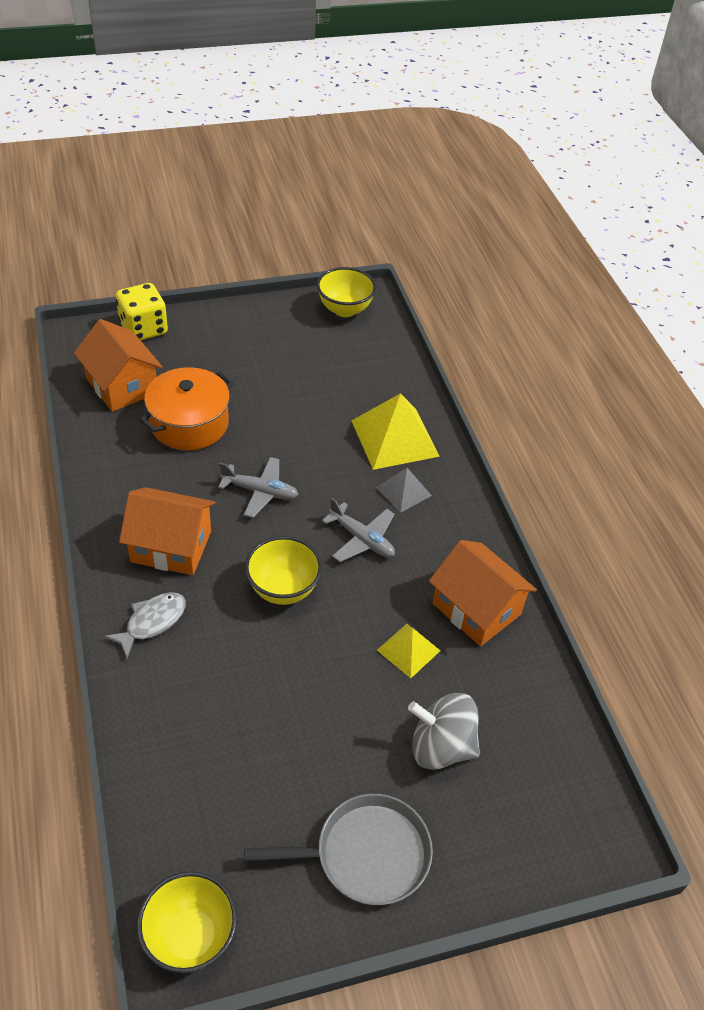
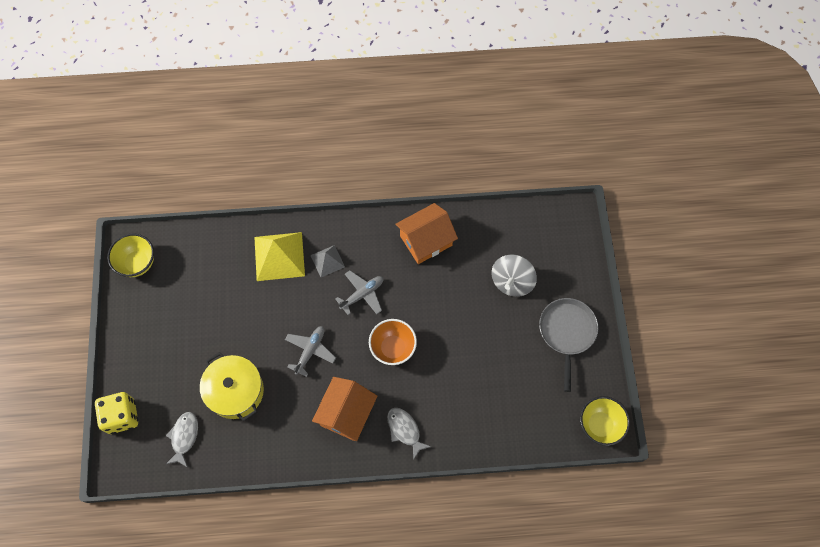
camera: 75 degrees left, 20 degrees up
(122, 385) = (184, 437): orange house -> grey fish
(189, 423) = (235, 391): orange pot -> yellow pot
(283, 589) = (393, 348): yellow bowl -> orange bowl
(408, 650) = (448, 284): yellow pyramid -> none

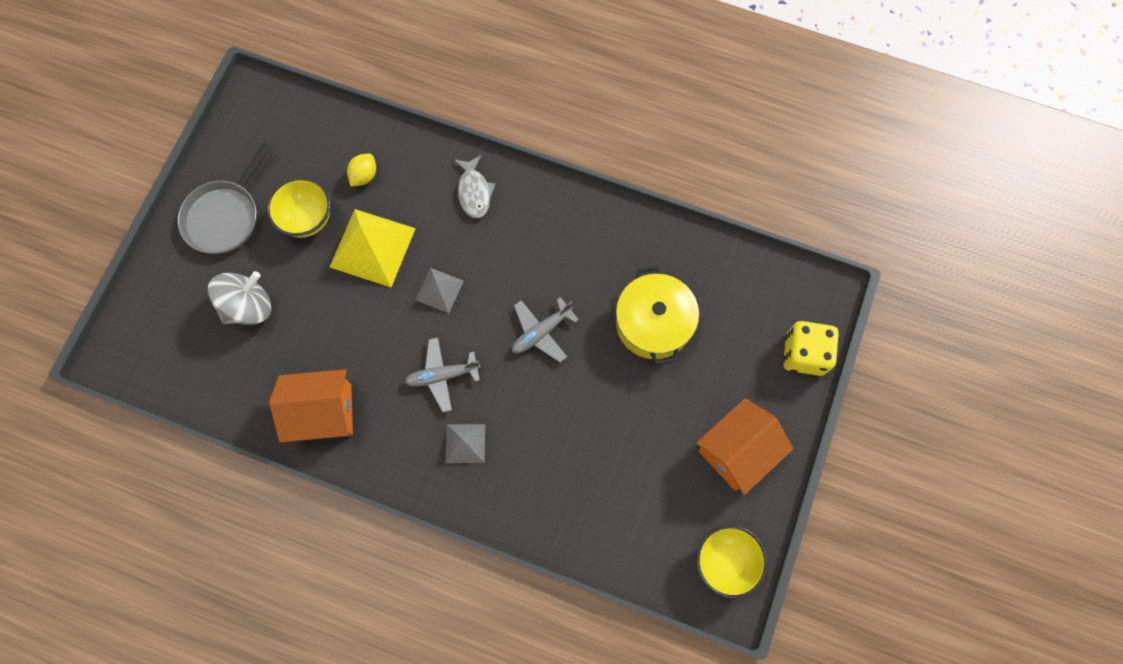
camera: 155 degrees left, 5 degrees up
(184, 437) = (734, 296): grey fish -> none
(279, 256) = (526, 480): yellow pyramid -> yellow pyramid (372, 247)
(346, 413) = (532, 239): orange house -> orange house (737, 451)
(393, 348) = (439, 290): orange bowl -> grey pyramid
(490, 406) = (364, 176): none -> yellow lemon
(599, 425) = (258, 104): yellow bowl -> yellow bowl (307, 219)

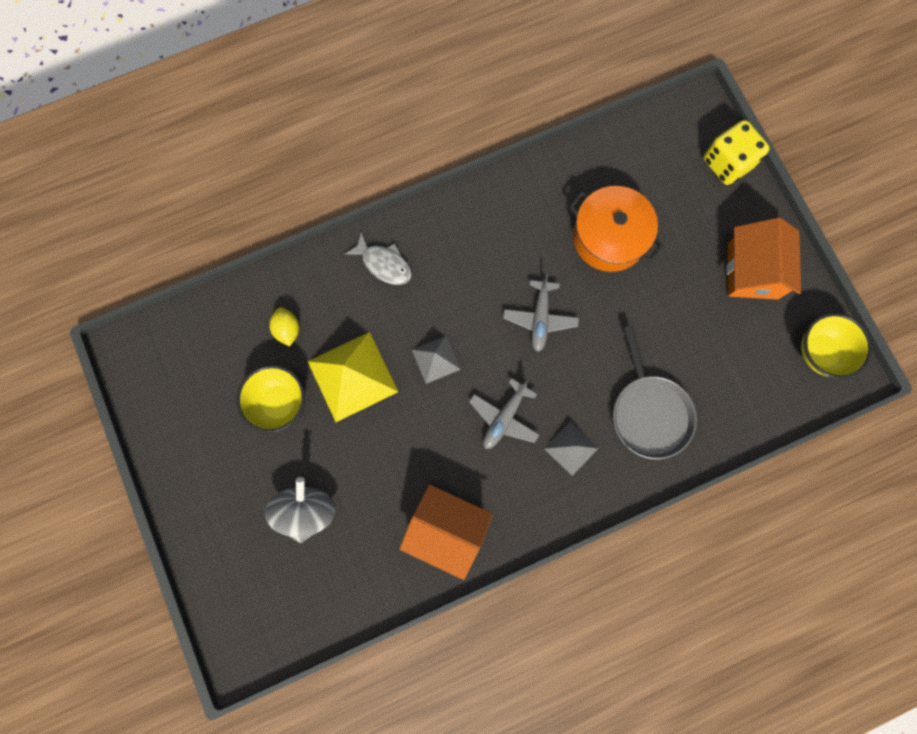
camera: 45 degrees left, 5 degrees up
(224, 217) = (211, 463): grey pan -> grey pan (649, 413)
(322, 412) = (446, 530): orange house -> orange house turned 75 degrees clockwise
(653, 323) = (609, 237): yellow pot -> orange pot

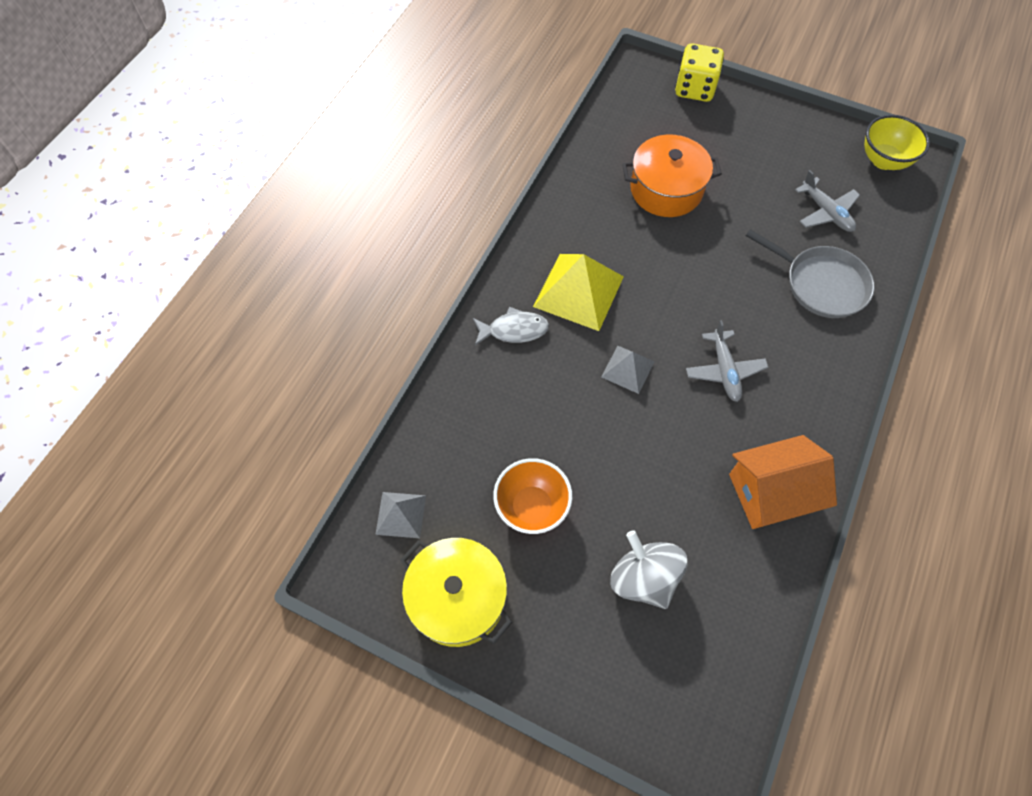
camera: 40 degrees left, 15 degrees down
(181, 422) = (457, 598): none -> yellow pot
(279, 403) = (532, 507): yellow bowl -> orange bowl
(287, 329) = (481, 442): yellow lemon -> none
(352, 376) = (573, 435): yellow pyramid -> yellow pyramid (578, 291)
(540, 318) = (675, 279): grey plane -> grey plane (826, 212)
(571, 448) = (795, 353): grey pyramid -> grey pyramid (401, 514)
(752, 271) = (785, 142): orange house -> none

